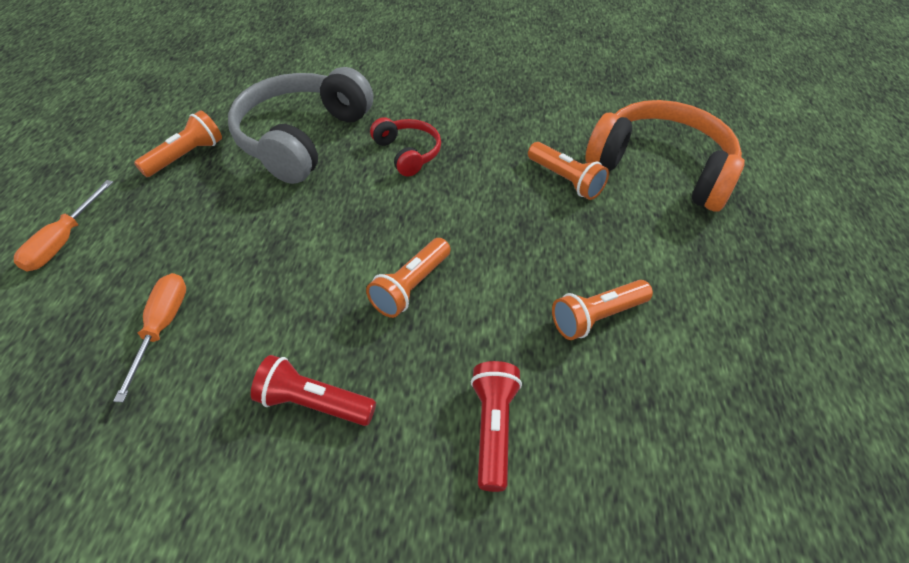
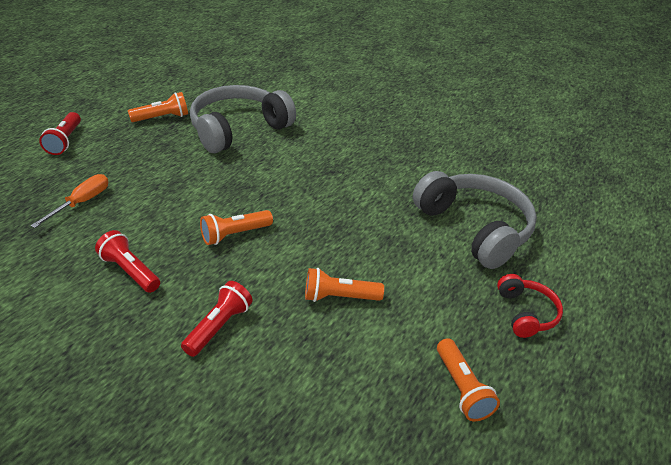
camera: 25 degrees right, 10 degrees down
(64, 241) = (65, 141): orange screwdriver -> red flashlight
(408, 153) = (298, 159): red headphones -> red headphones (526, 313)
(565, 180) = (393, 211): orange flashlight -> orange flashlight (462, 388)
(661, 168) = (475, 228): orange headphones -> grey headphones

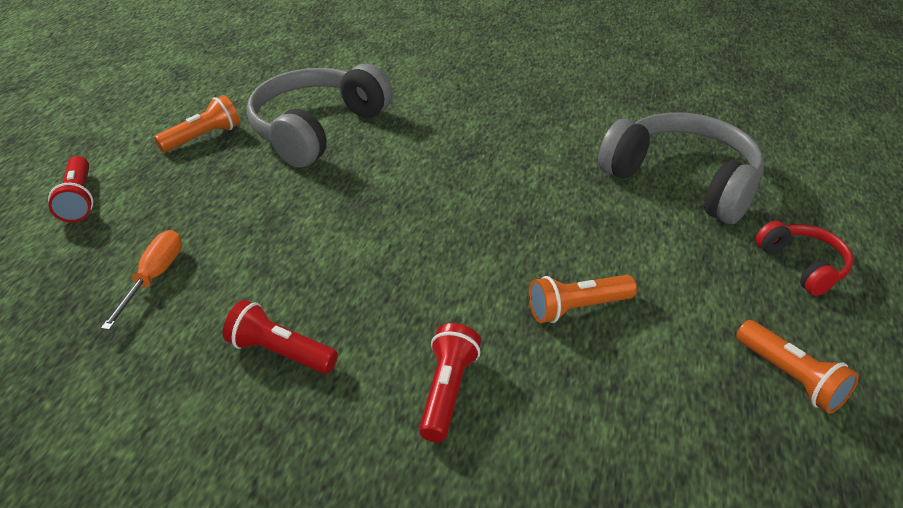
camera: 15 degrees left, 0 degrees up
(234, 234) = (395, 265): orange flashlight -> none

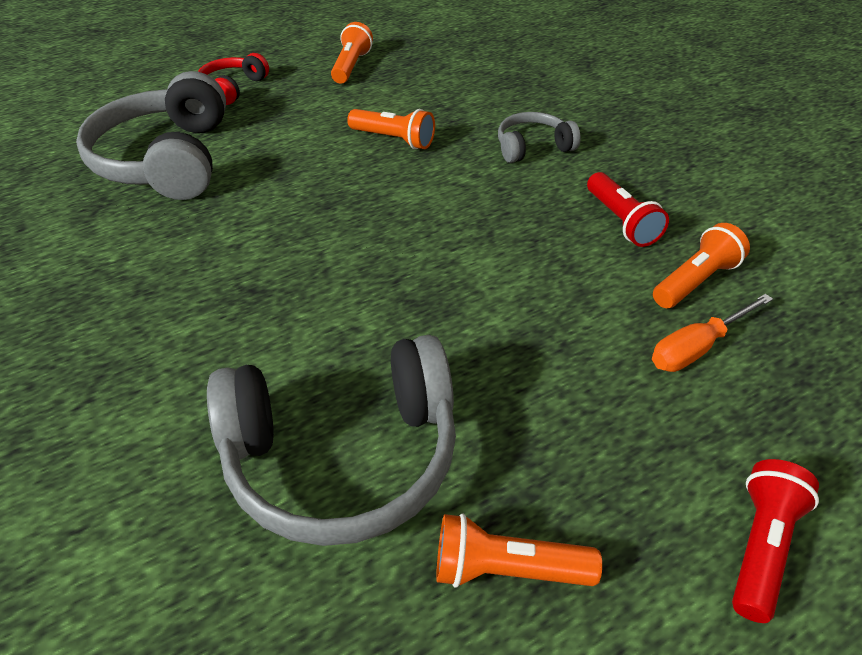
camera: 135 degrees left, 5 degrees up
(179, 331) = (695, 281): none -> orange flashlight
(447, 392) = (532, 147): red flashlight -> grey headphones

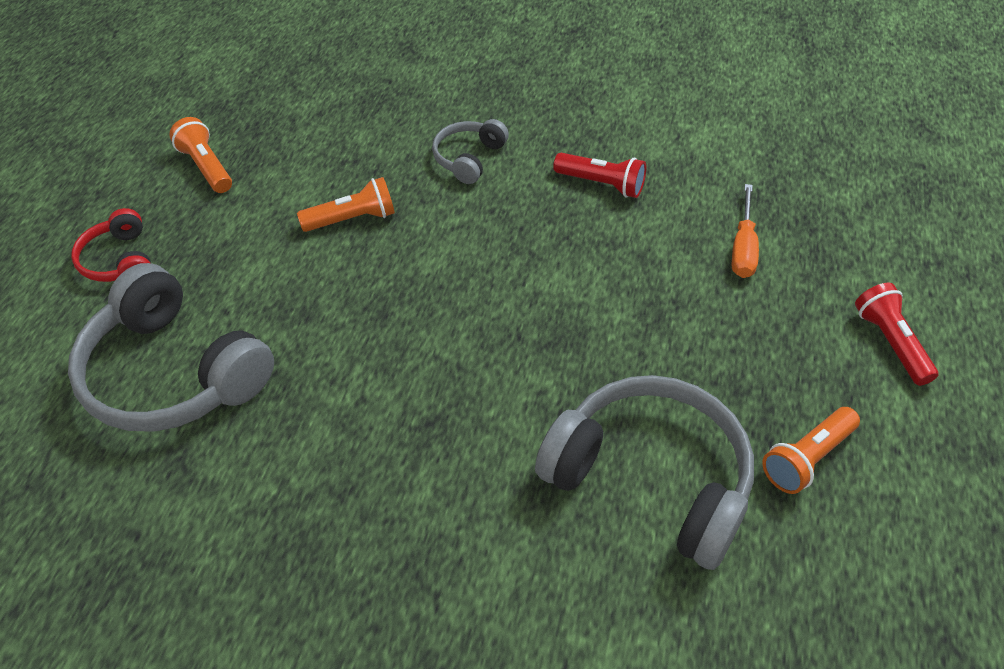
camera: 45 degrees left, 5 degrees up
(343, 457) = (651, 478): grey headphones -> grey headphones turned 90 degrees counterclockwise
(695, 281) = (692, 201): orange flashlight -> none

